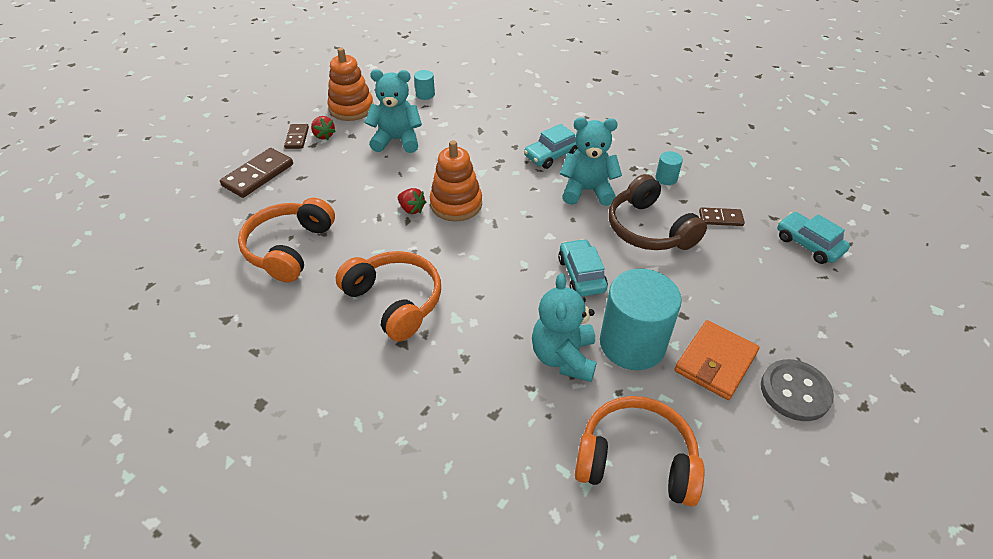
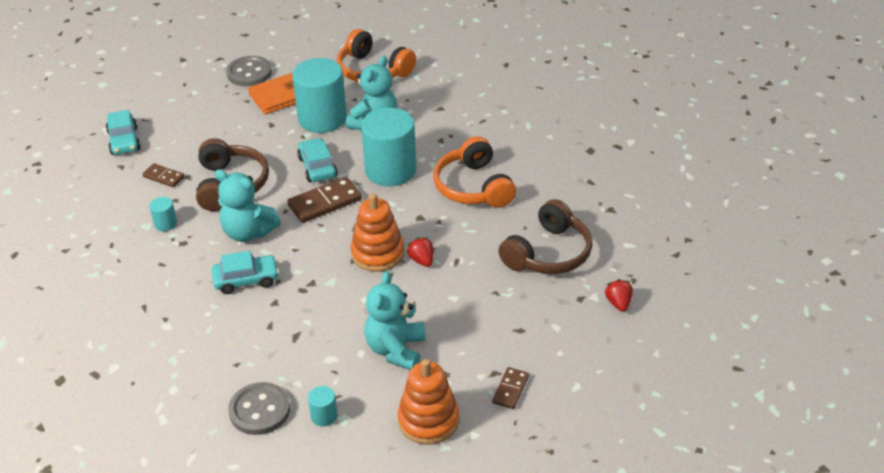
camera: 155 degrees left, 5 degrees down
(258, 175) = (565, 346): brown domino -> brown domino (325, 203)
(289, 248) = (548, 253): orange headphones -> brown headphones
(324, 135) = (477, 383): red strawberry -> red strawberry (618, 303)
(397, 140) = (396, 349): turquoise teddy bear -> turquoise teddy bear turned 75 degrees clockwise
(470, 87) = (259, 410): none -> grey button
(499, 295) = (390, 170): none -> turquoise cylinder
(581, 275) = (317, 167): turquoise car -> turquoise car turned 150 degrees clockwise

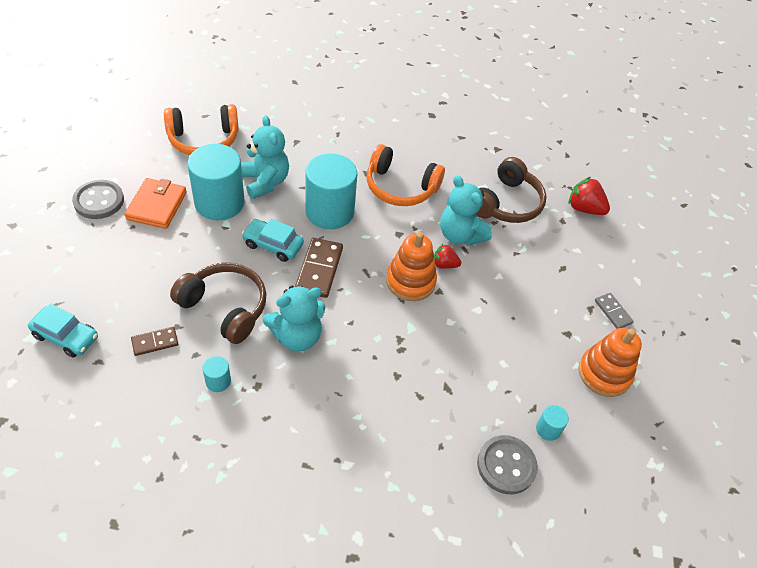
camera: 55 degrees left, 10 degrees up
(246, 280) = (351, 375): turquoise car -> none
(396, 349) = (519, 342): turquoise teddy bear -> turquoise teddy bear (460, 235)
(510, 389) = (613, 312): brown domino -> grey domino
(548, 253) = (506, 203): brown headphones -> brown headphones turned 45 degrees clockwise
(618, 303) = (584, 209): red strawberry -> red strawberry, size x1.58

